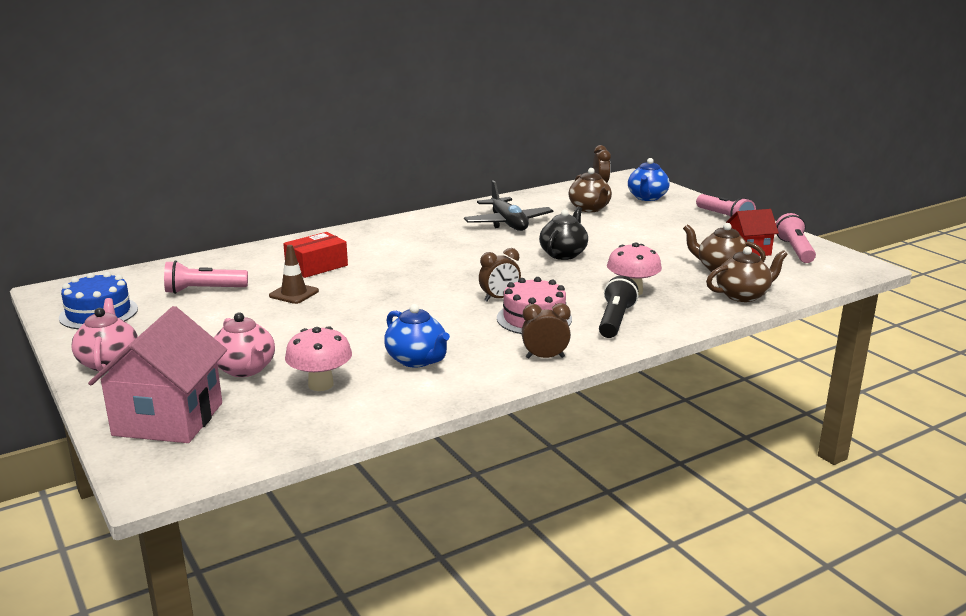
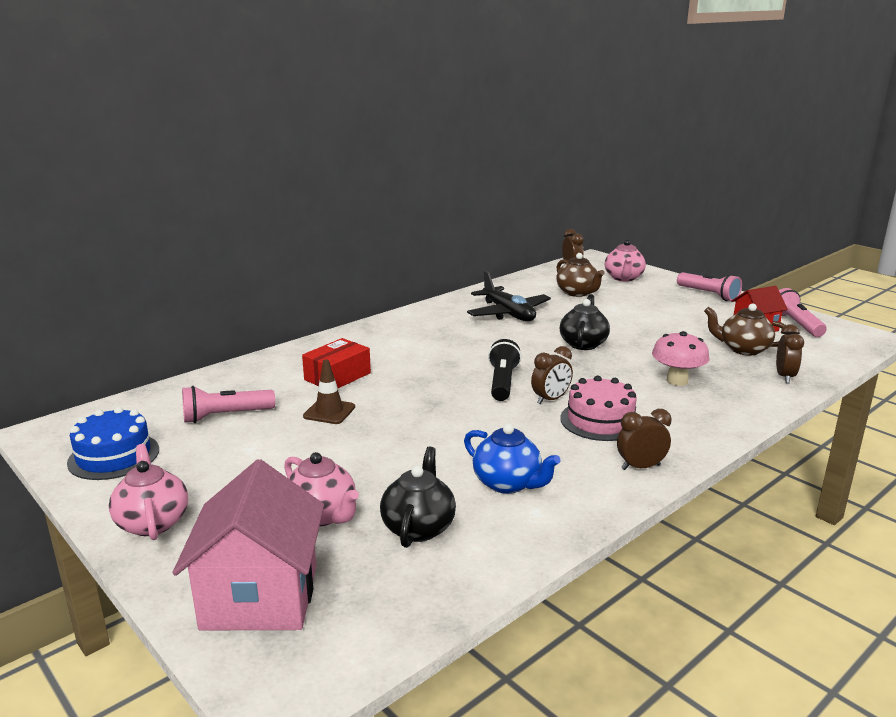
camera: 10 degrees left, 0 degrees up
(321, 385) = (418, 527): pink mushroom -> black teapot
(615, 320) = (682, 415): black flashlight -> black flashlight (502, 382)
(647, 197) = (623, 278): blue teapot -> pink teapot
(743, 295) = (784, 377): brown teapot -> brown clock

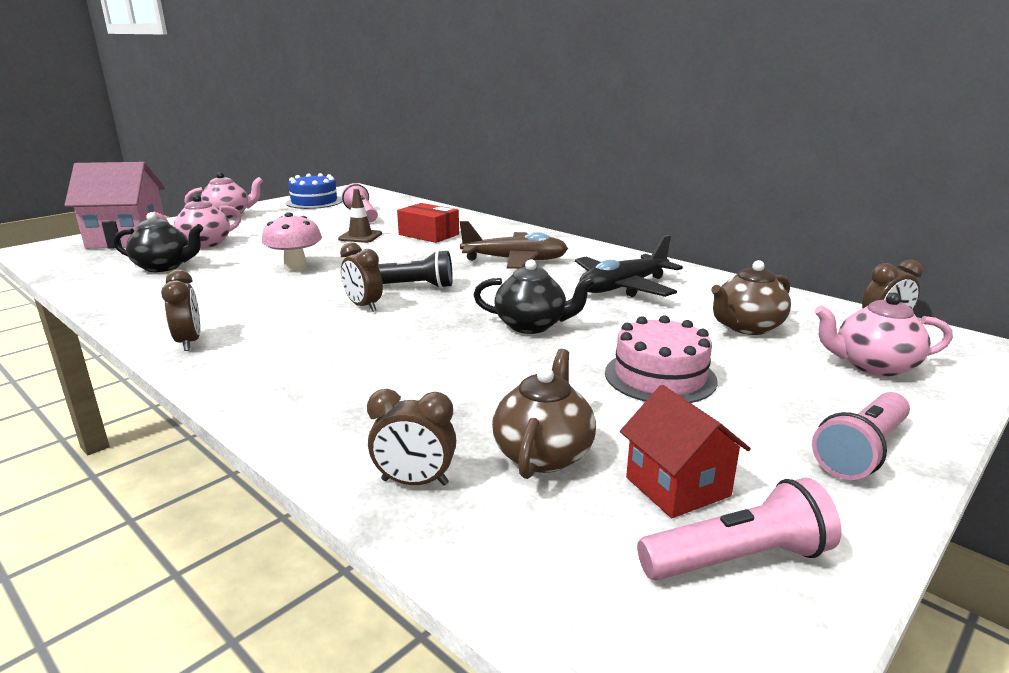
camera: 85 degrees right, 0 degrees up
(438, 342) = (515, 261): none -> brown plane
(508, 483) = (203, 290): blue teapot -> none
(600, 420) = (304, 328): pink cake -> pink cake (660, 376)
(677, 381) = (406, 379): pink mushroom -> pink mushroom (295, 267)

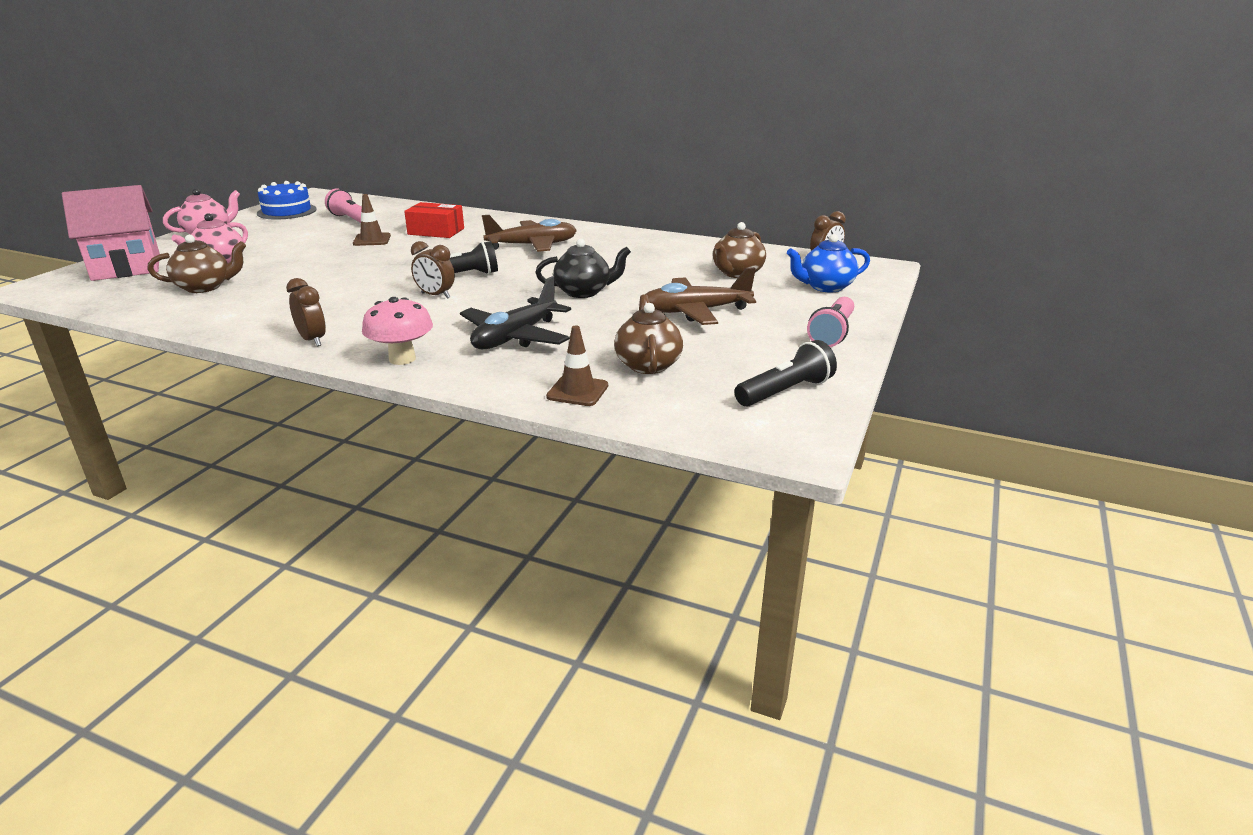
camera: 20 degrees left, 5 degrees up
(164, 267) = (205, 287): black teapot -> brown teapot
(295, 267) = (338, 273): pink mushroom -> pink mushroom (402, 359)
(415, 482) = (577, 391): brown clock -> brown traffic cone
(623, 287) = (634, 256): black plane -> black plane (515, 337)
(660, 376) = (695, 312): pink cake -> brown plane
(677, 487) = (737, 367): red house -> none
(738, 559) = (785, 392): pink flashlight -> black flashlight
(873, 366) = (825, 287): pink teapot -> blue teapot

